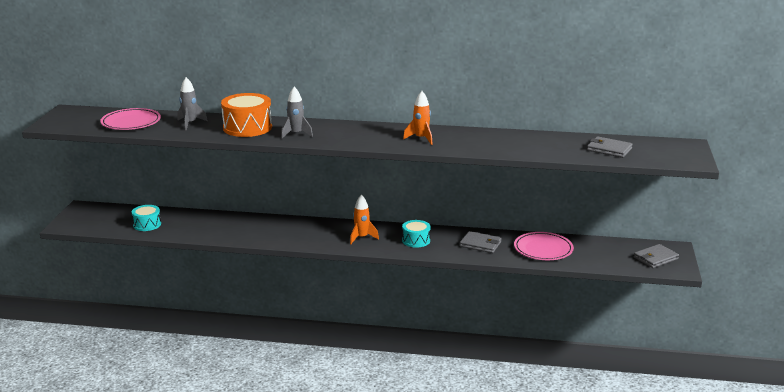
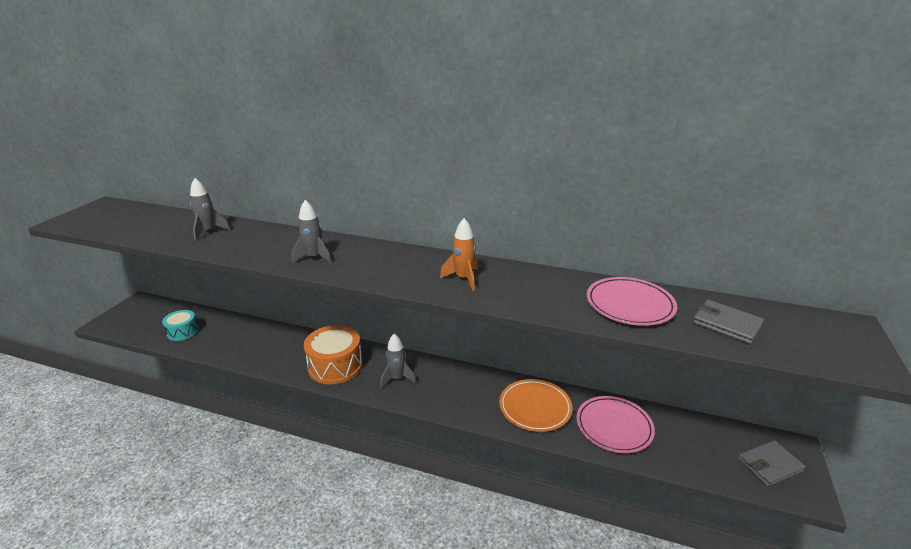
camera: 10 degrees right, 5 degrees up
(131, 122) = (149, 225): pink plate -> pink plate (629, 304)
(247, 127) = (265, 243): orange drum -> orange drum (335, 366)
(361, 238) = (397, 378): orange rocket -> grey rocket
(416, 240) = (458, 391): turquoise drum -> none
(480, 244) = (535, 407): grey wallet -> orange plate

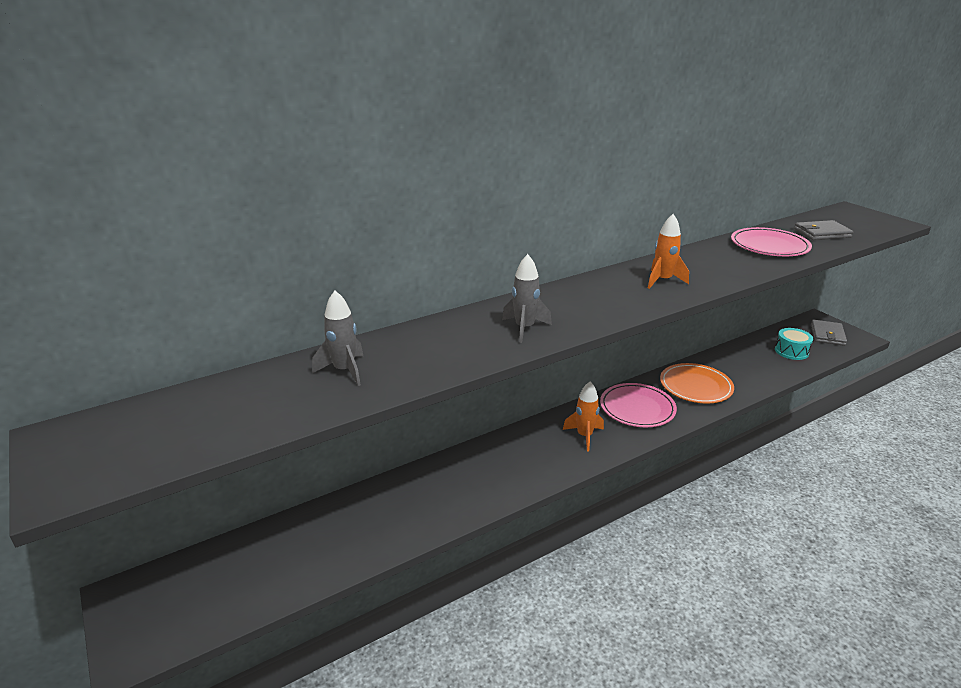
camera: 50 degrees left, 0 degrees up
(183, 332) = (284, 566): turquoise drum -> turquoise drum (791, 351)
(335, 366) = (520, 465): orange drum -> none
(397, 378) = (584, 436): grey rocket -> orange rocket
(614, 426) = (747, 366): pink plate -> pink plate (637, 408)

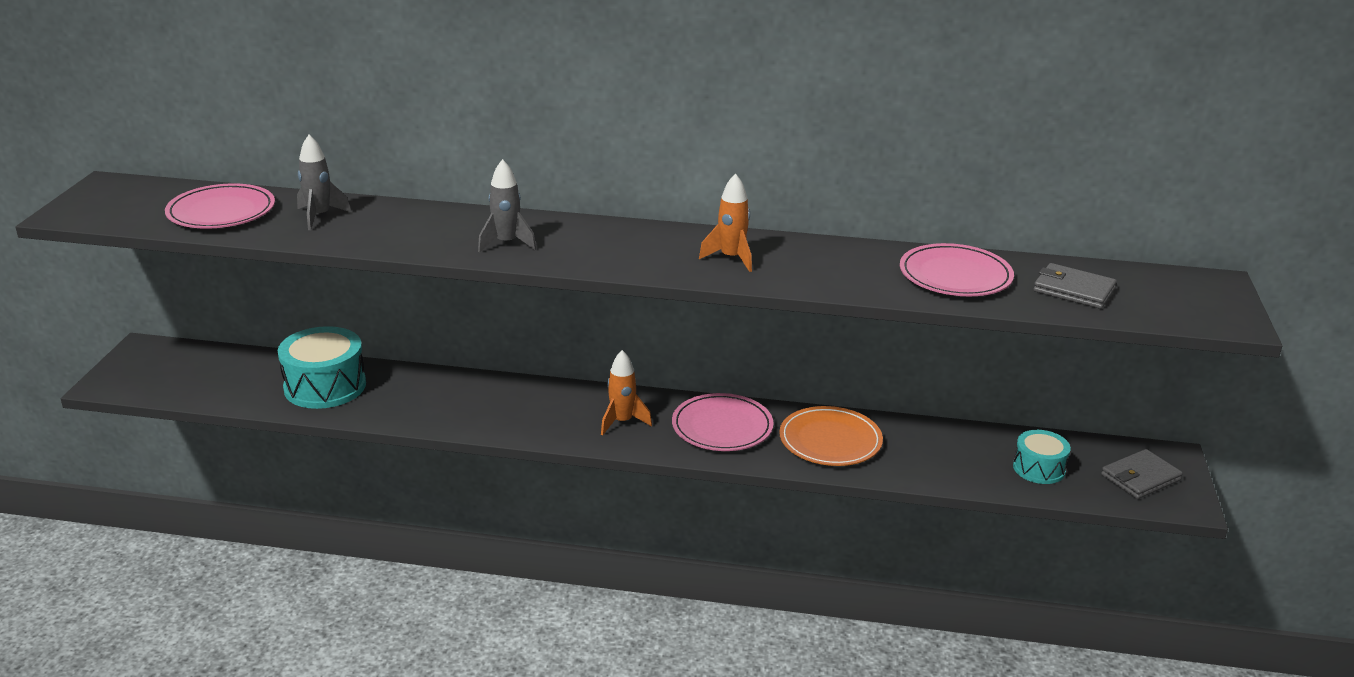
camera: 40 degrees right, 0 degrees up
(243, 406) = (221, 212): none -> pink plate
(350, 528) = (325, 386): none -> turquoise drum

